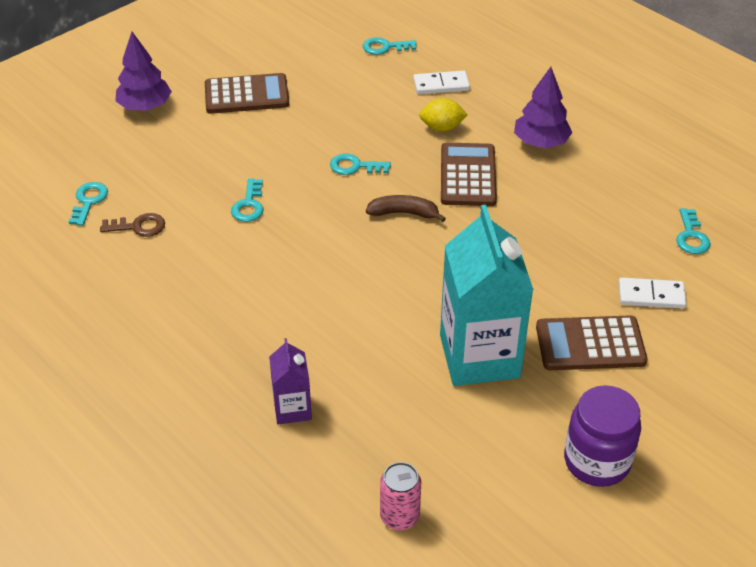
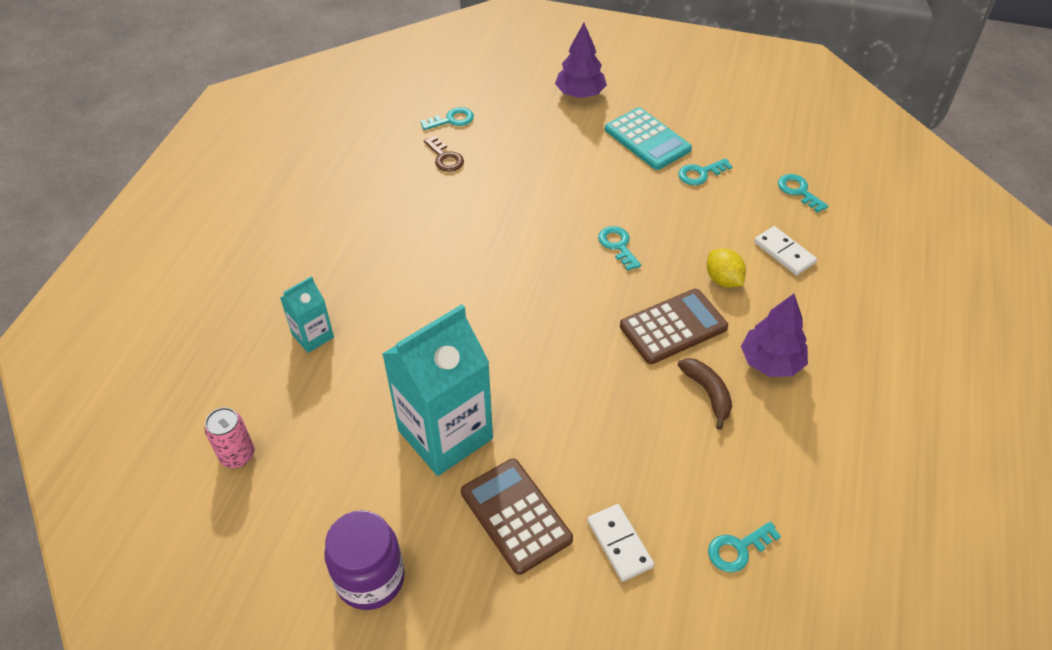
camera: 60 degrees right, 5 degrees up
(246, 95) = (647, 139): brown calculator -> turquoise calculator
(249, 205) = (516, 205): turquoise key -> turquoise key (700, 174)
(292, 408) = (313, 336): purple carton -> turquoise carton
(404, 213) = (585, 304): brown banana -> brown banana (708, 393)

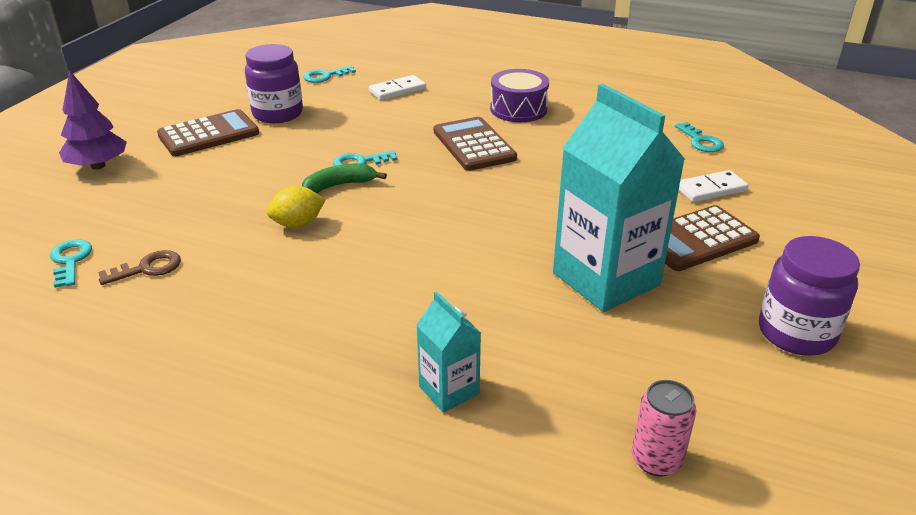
camera: 85 degrees left, 15 degrees down
(575, 238) = (340, 185): none -> green banana
(647, 139) = (208, 134): turquoise calculator -> brown calculator
(700, 174) = (278, 114): turquoise key -> purple jar
(708, 393) = (550, 137): brown banana -> none
(723, 280) = (422, 118): yellow lemon -> yellow lemon (298, 224)
(771, 362) = (518, 109): purple tree -> purple drum

